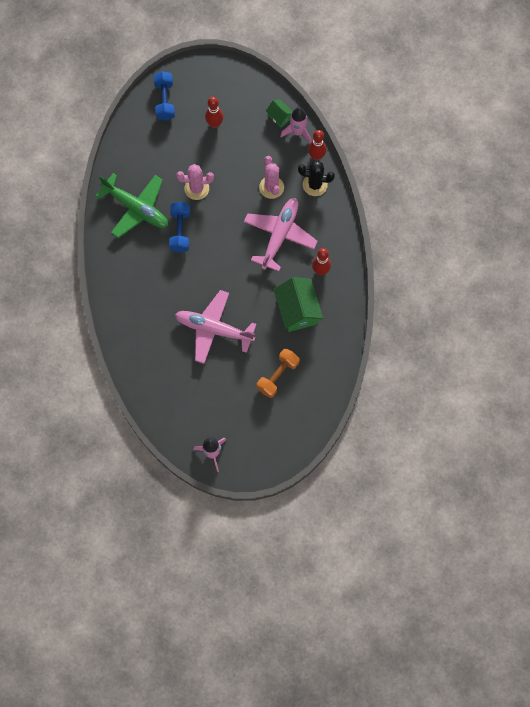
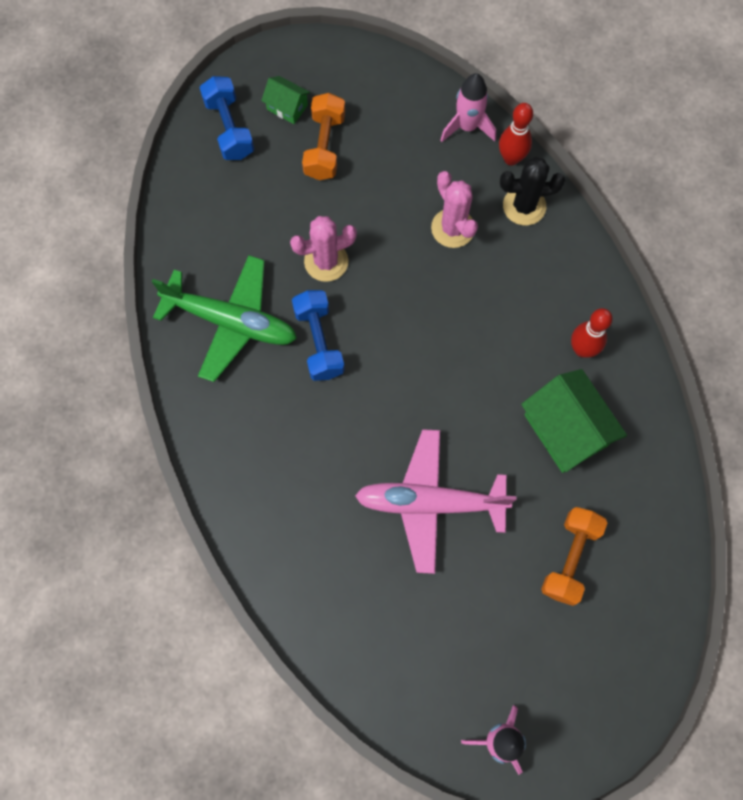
camera: 15 degrees left, 0 degrees up
(214, 124) = (324, 146): red bowling pin -> orange dumbbell
(279, 117) = (429, 109): green house -> green house (287, 107)
(280, 235) = (493, 306): pink plane -> none

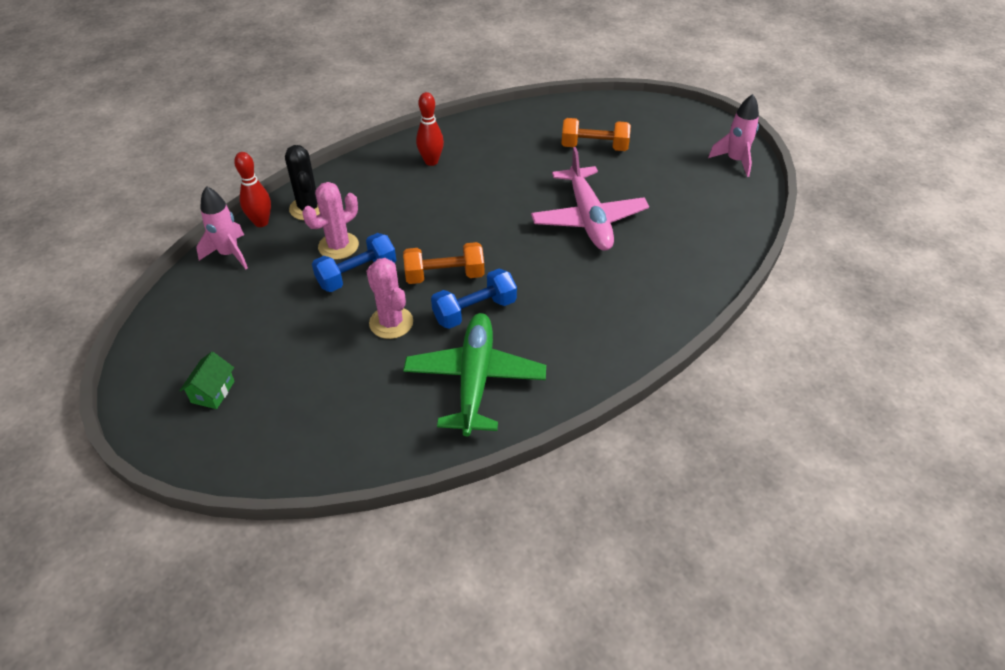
camera: 105 degrees left, 25 degrees down
(229, 128) = (243, 438): blue dumbbell -> blue dumbbell (357, 275)
(324, 146) = (260, 350): orange dumbbell -> orange dumbbell (444, 276)
(566, 430) = (499, 161): green house -> none

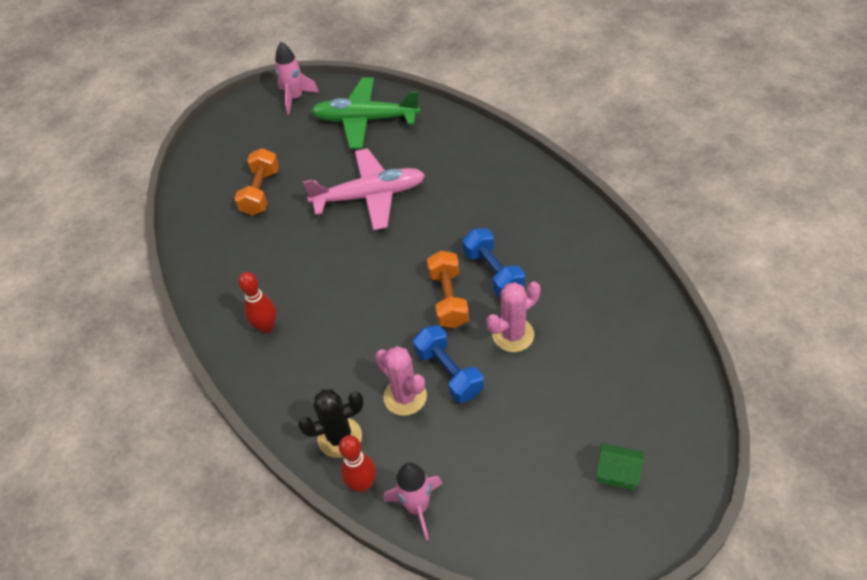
camera: 85 degrees left, 5 degrees up
(475, 379) = (573, 267): green plane -> green plane (365, 120)

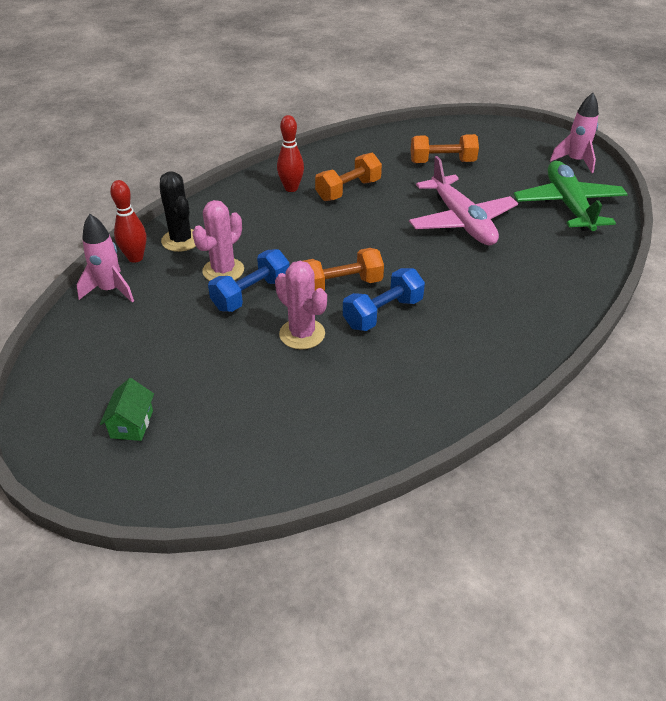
camera: 75 degrees right, 10 degrees down
(288, 276) = (348, 190): none -> orange dumbbell

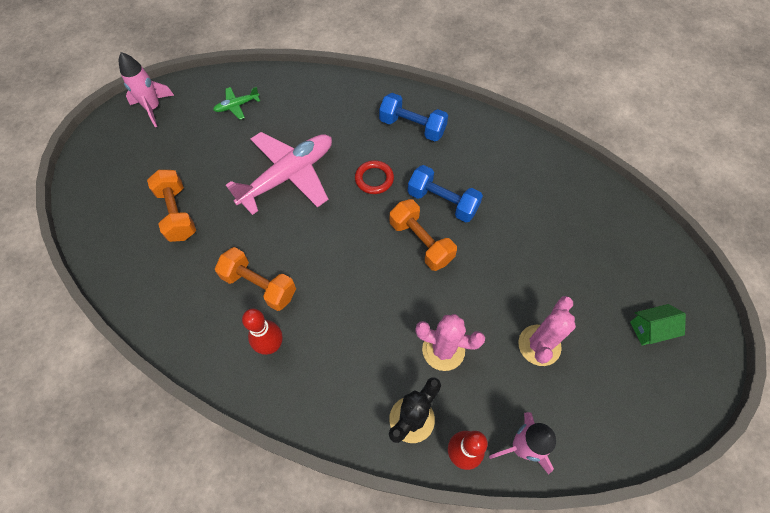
camera: 110 degrees left, 20 degrees up
(251, 294) = (465, 309): blue dumbbell -> blue dumbbell (412, 127)
(302, 334) = (494, 250): pink cactus -> pink cactus (539, 345)
(435, 273) = (374, 179): none -> red ring
(568, 205) = (237, 106): green plane -> green plane, size x0.44

